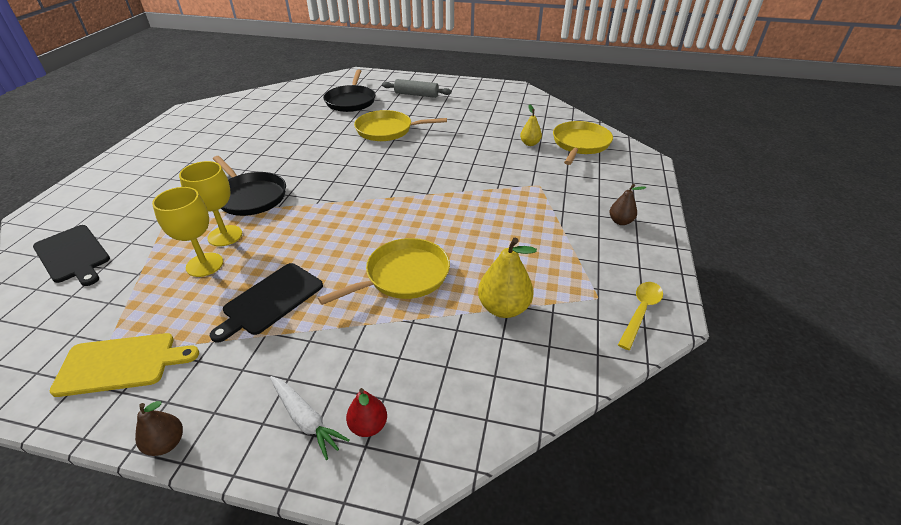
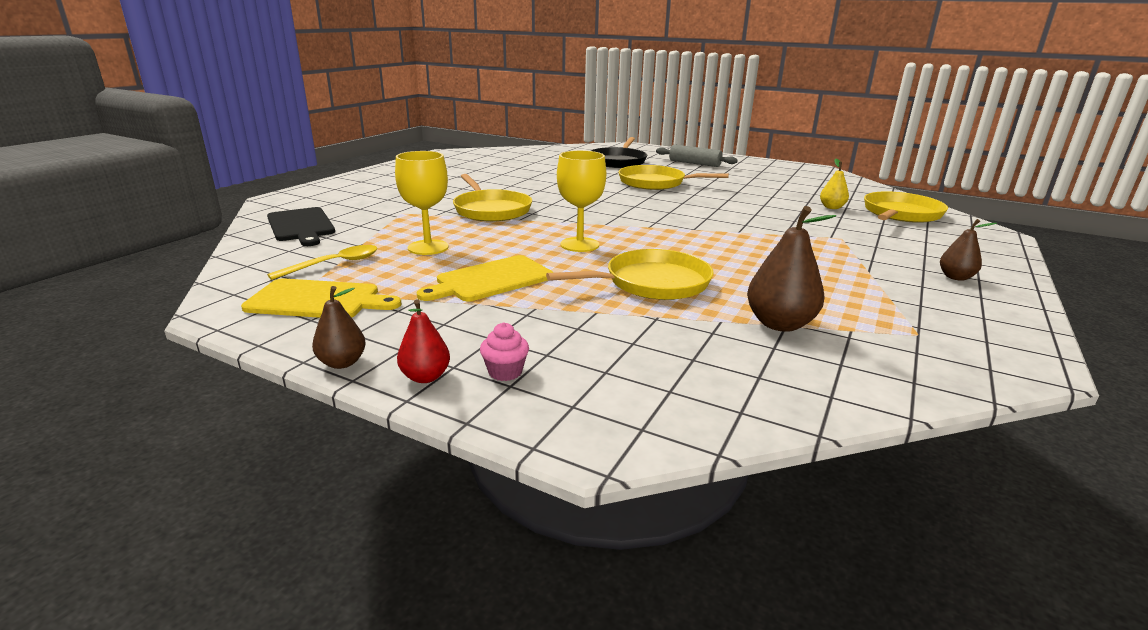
camera: 15 degrees right, 15 degrees down
(225, 236) = (456, 231): yellow goblet -> yellow goblet (579, 245)
(250, 196) = (491, 210): black pan -> yellow pan
(270, 300) = (491, 280): black cutting board -> yellow cutting board
(306, 419) = (505, 372): white carrot -> pink cupcake
(368, 426) = (581, 390): red pear -> red pear (425, 377)
(504, 308) = (779, 324): yellow pear -> brown pear
(640, 312) = (984, 355): yellow spoon -> yellow spoon (334, 264)

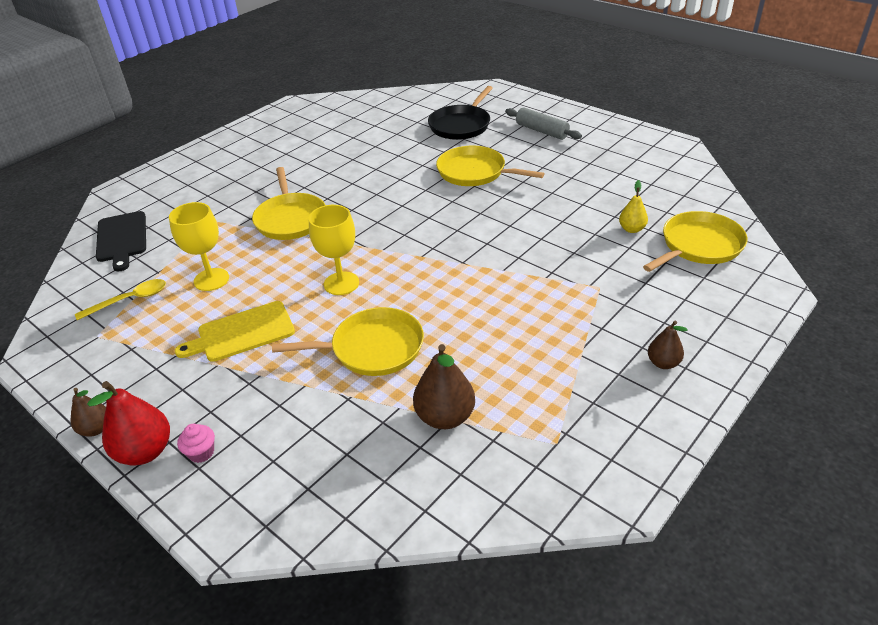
camera: 15 degrees right, 15 degrees up
(318, 300) = (103, 350): yellow cutting board -> none
(425, 377) = (145, 451): red pear -> red pear, size x1.68

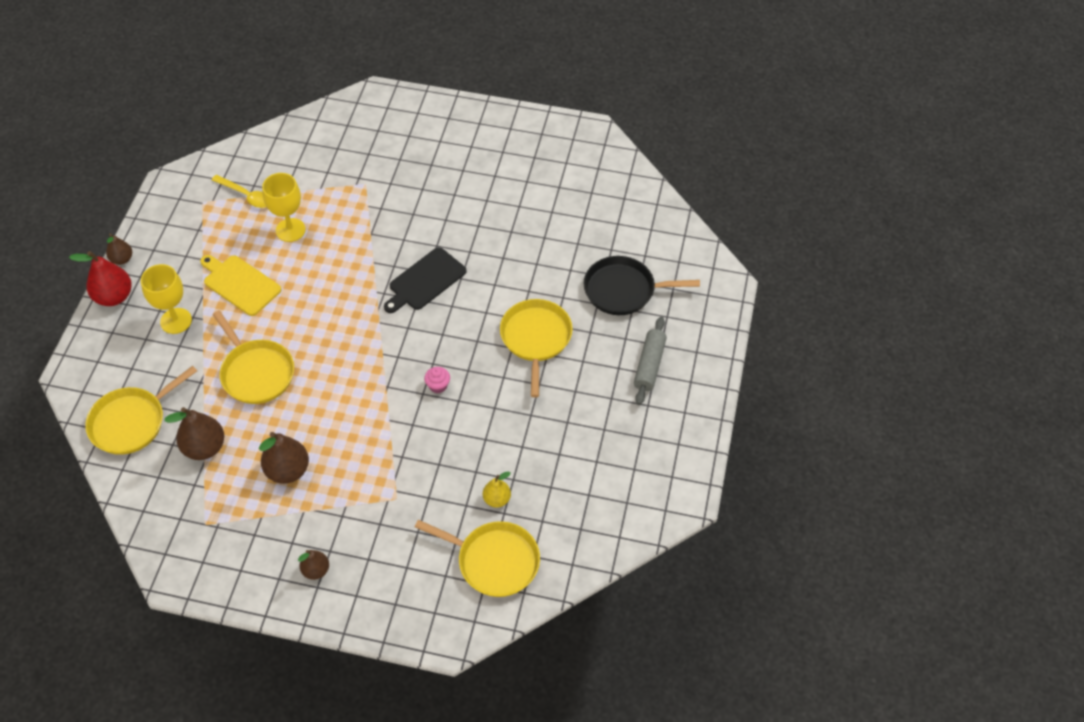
camera: 60 degrees right, 15 degrees up
(122, 239) = (314, 142): black cutting board -> black cutting board (425, 281)
(201, 452) = (124, 326): pink cupcake -> pink cupcake (438, 386)
(290, 219) = (392, 236): yellow pan -> yellow pan (131, 422)
(341, 283) = (322, 316): yellow goblet -> yellow goblet (176, 321)
(521, 354) = (288, 470): none -> brown pear

